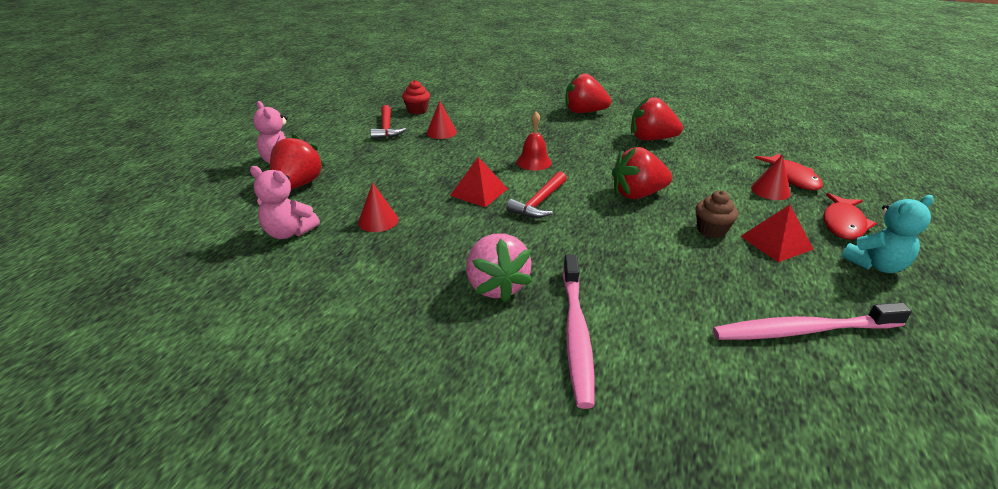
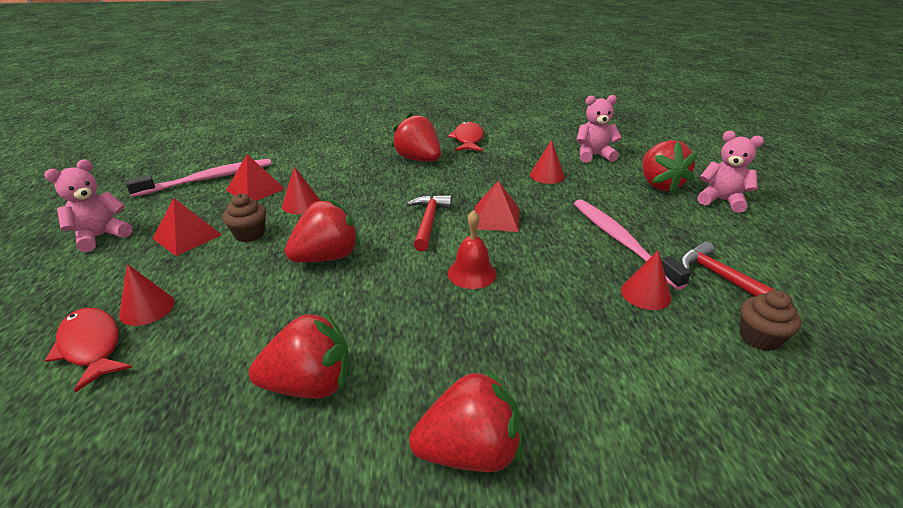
camera: 155 degrees right, 0 degrees up
(417, 110) = (759, 338): red cupcake -> brown cupcake
(496, 286) = (418, 159): pink strawberry -> red strawberry
(576, 334) = (356, 151): pink toothbrush -> pink toothbrush (620, 241)
(662, 252) = (301, 204): none -> red cone
(723, 290) = (255, 189): none -> red pyramid
(843, 223) = (88, 277): red fish -> red fish (468, 139)
(875, 265) = (101, 236): turquoise teddy bear -> pink teddy bear

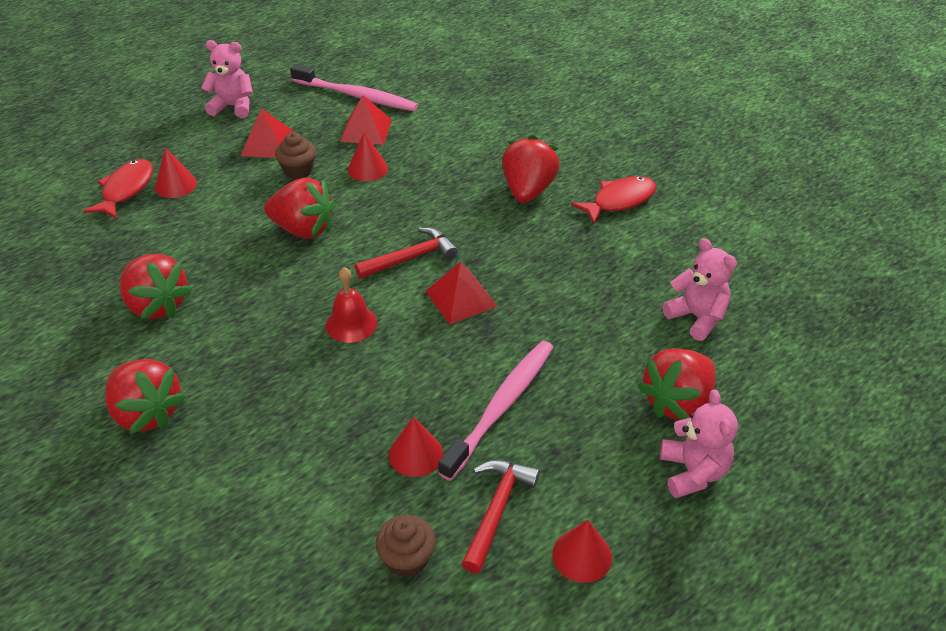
camera: 55 degrees right, 10 degrees up
(547, 175) = (596, 298): red cone -> red cone (582, 555)

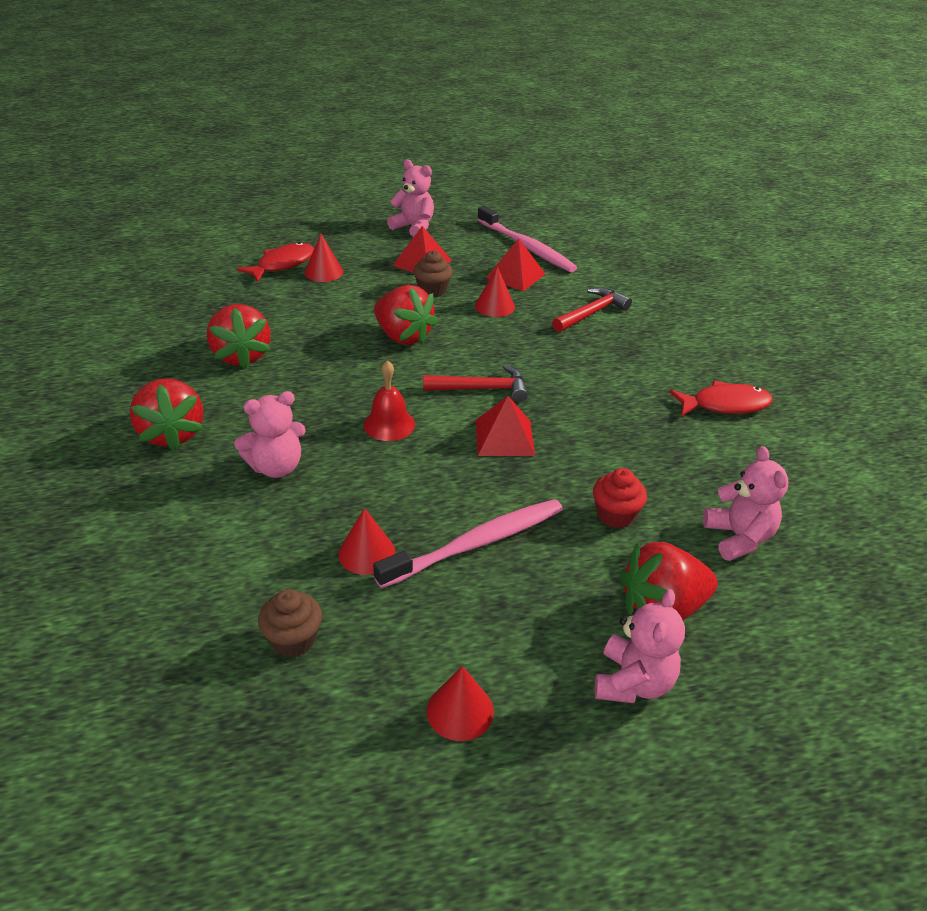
camera: 25 degrees right, 5 degrees down
(276, 406) = (276, 467): none -> pink teddy bear
(496, 510) = (406, 633): red hammer -> red hammer (591, 313)
(528, 190) = (635, 368): red strawberry -> none
(595, 335) = (615, 515): none -> red cupcake

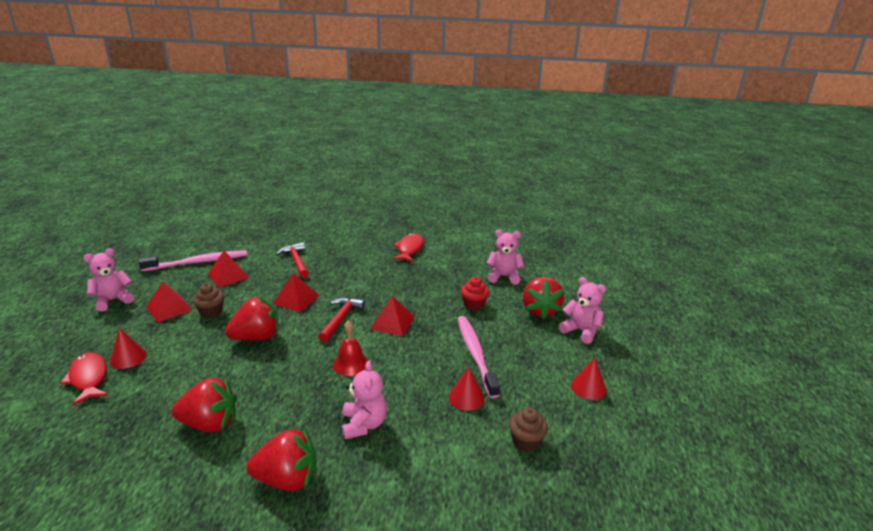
camera: 70 degrees left, 10 degrees down
(494, 306) = (256, 292): red cone -> none
(502, 340) = (296, 299): none -> red pyramid

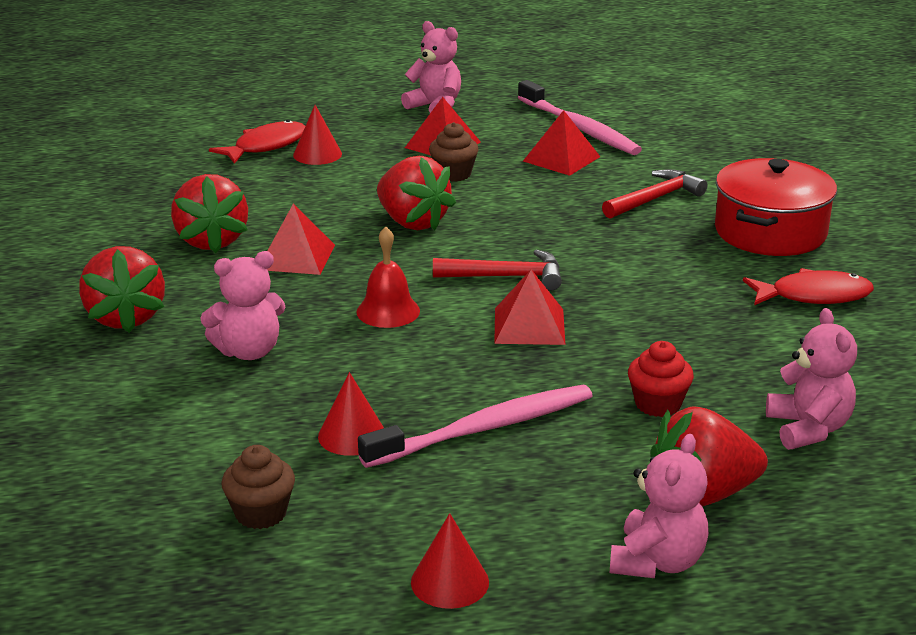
camera: 75 degrees right, 0 degrees up
(296, 299) = (536, 226): red pyramid -> red pyramid (296, 257)
(351, 243) = (770, 232): none -> red pot

